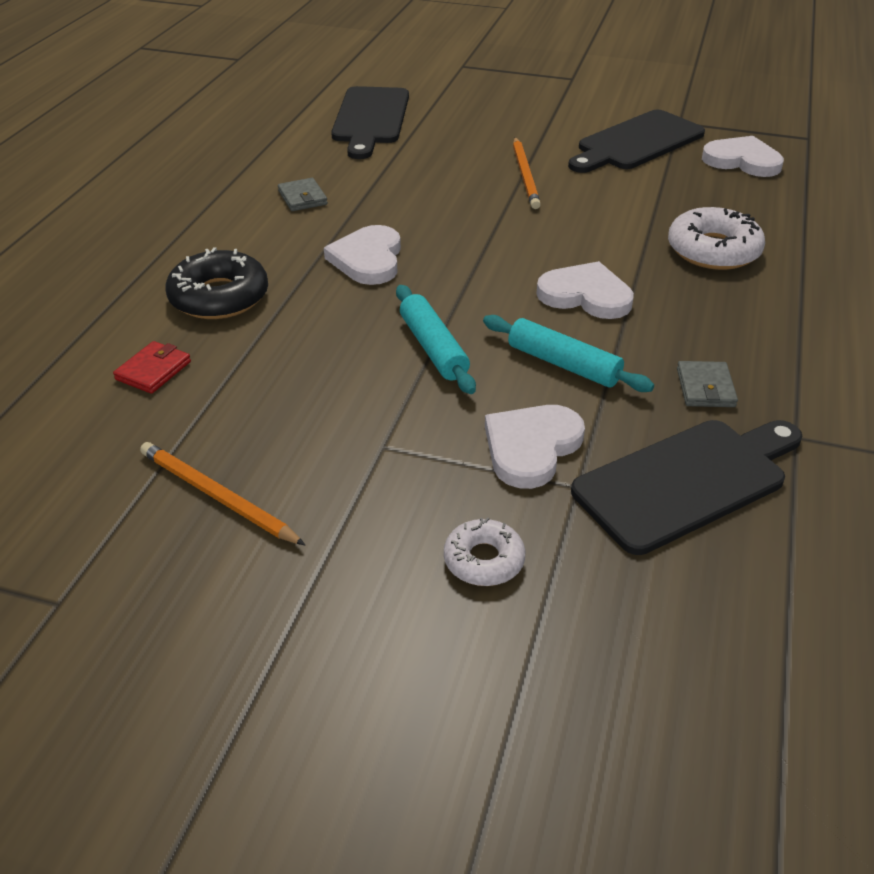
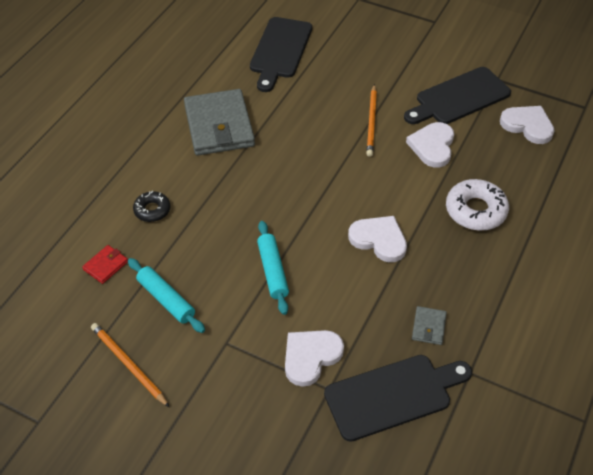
camera: 10 degrees right, 10 degrees up
(219, 297) = (152, 210): black donut -> black donut, size x0.60
(302, 198) = (219, 126): grey wallet -> grey wallet, size x2.36
(368, 259) = (249, 189): white heart -> white heart (432, 146)
(484, 560) = (263, 431): white donut -> none
(563, 364) = (348, 295): turquoise rolling pin -> turquoise rolling pin (166, 299)

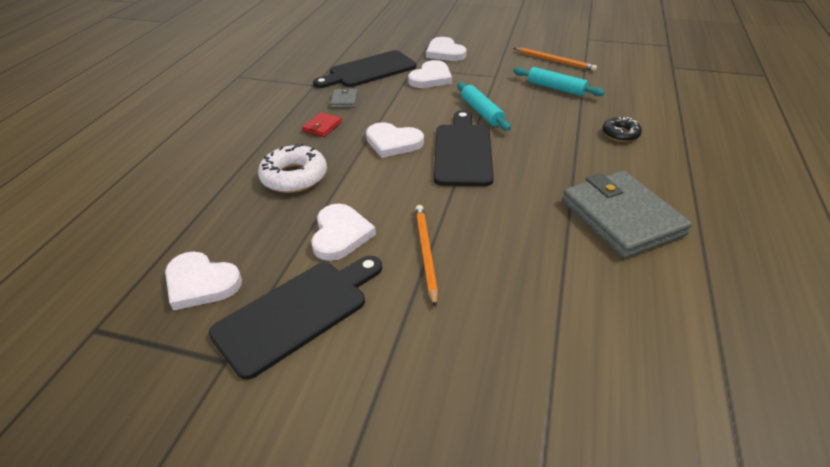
camera: 170 degrees right, 10 degrees down
(105, 266) = (622, 98): red wallet -> red wallet (322, 127)
(271, 427) = (445, 52): none -> white heart
(280, 51) = (620, 356): black cutting board -> black cutting board (462, 151)

